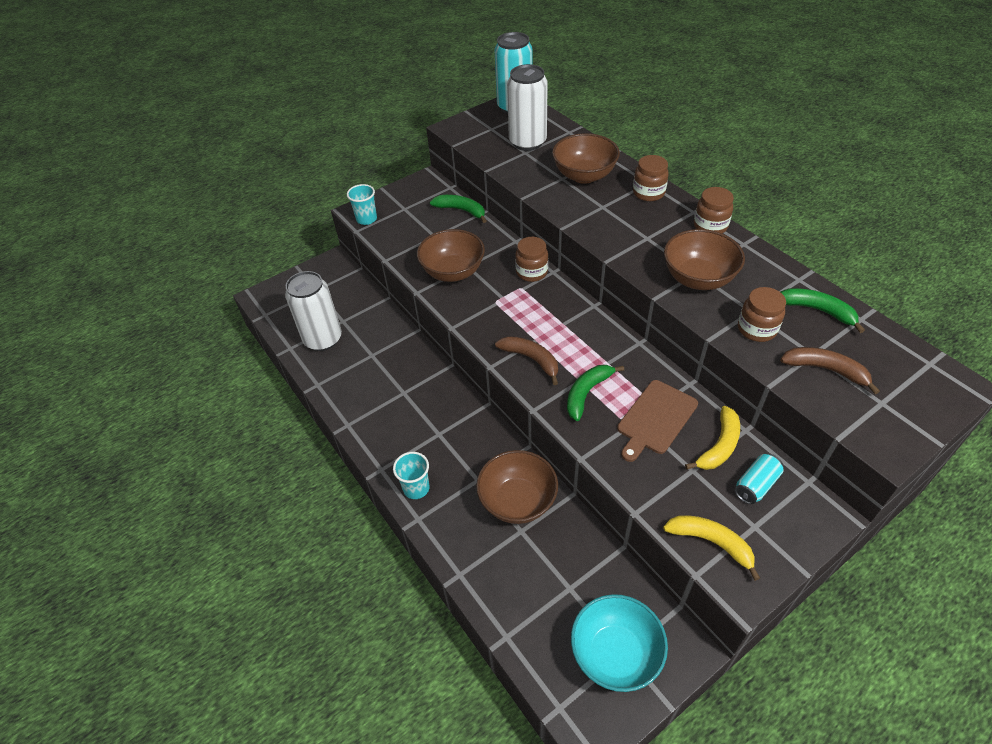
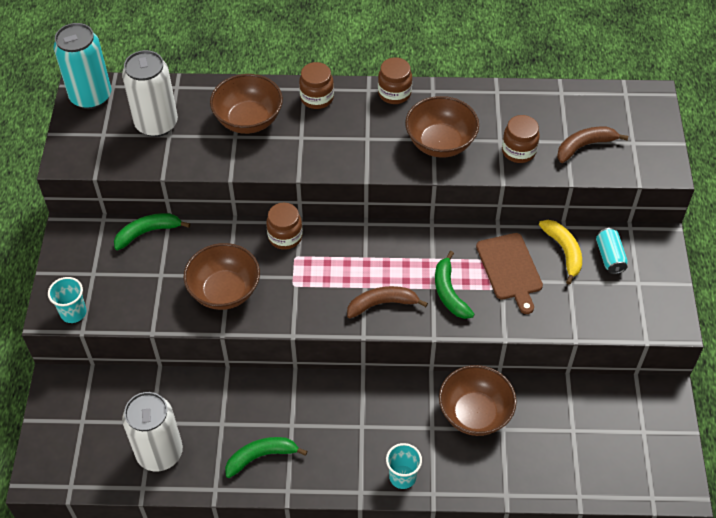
camera: 55 degrees left, 5 degrees up
(615, 654) = (640, 437): turquoise bowl -> none
(711, 542) = (630, 315): yellow banana -> none
(817, 310) = (533, 107): green banana -> green banana (261, 456)

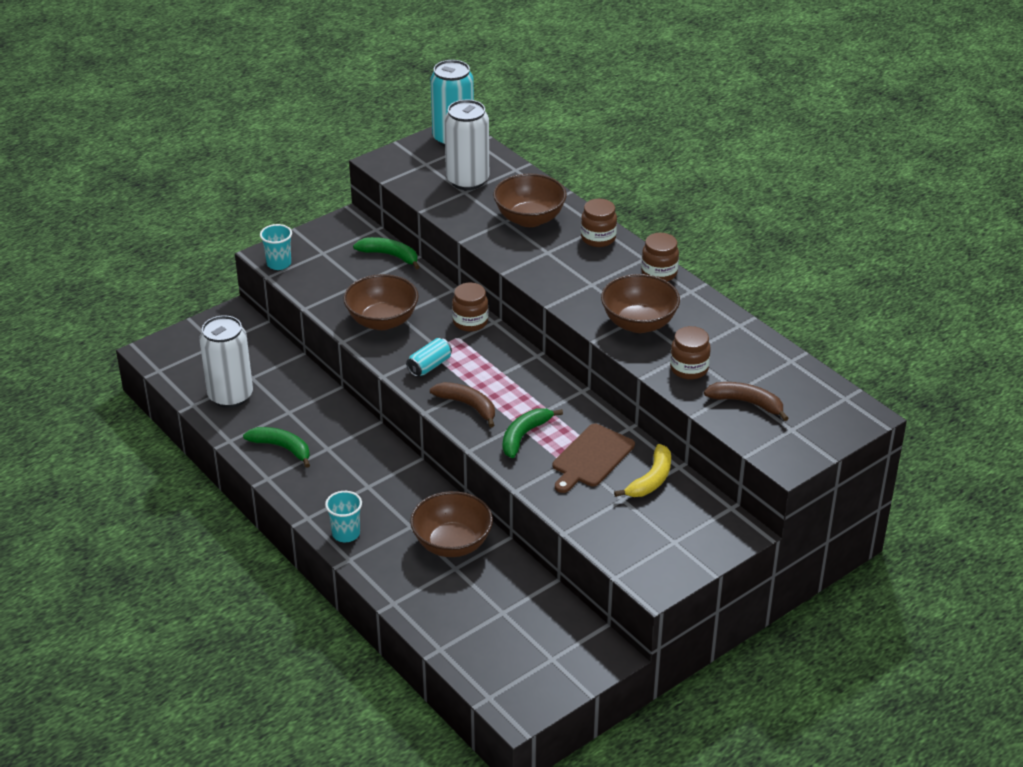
camera: 50 degrees right, 15 degrees down
(609, 257) = (681, 510): turquoise can -> turquoise can (429, 366)

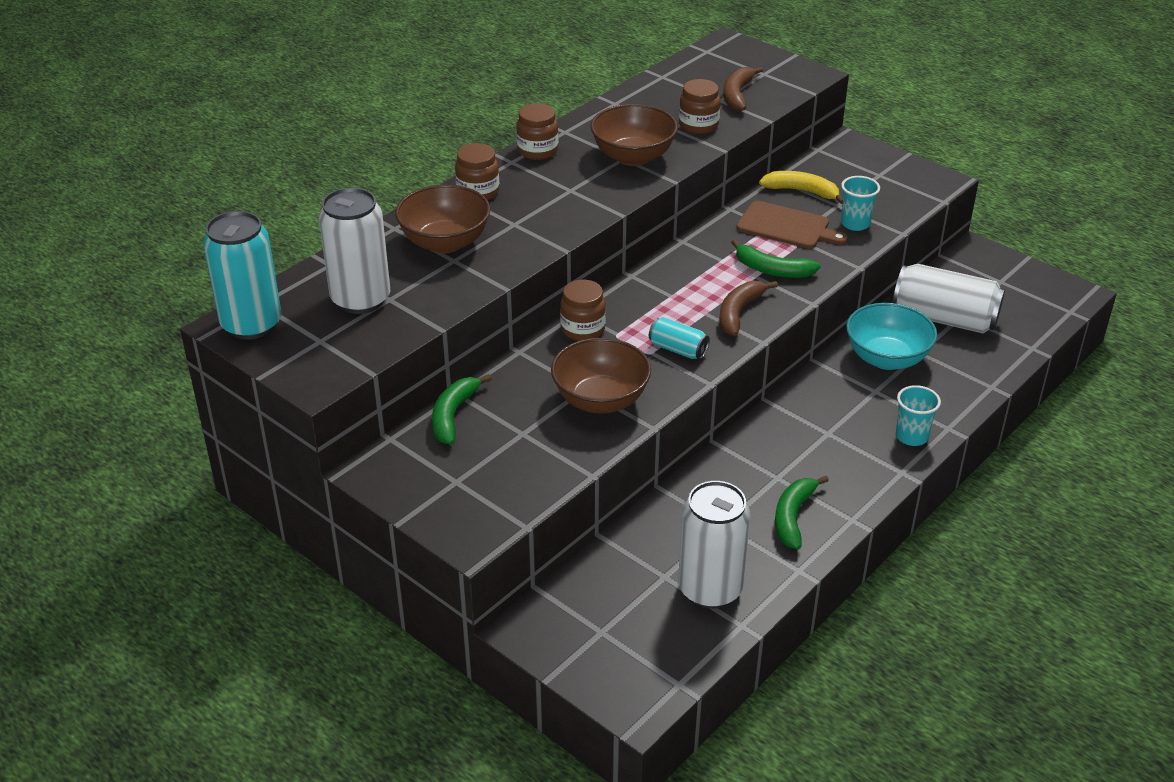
camera: 100 degrees left, 0 degrees up
(279, 264) = (491, 521): turquoise cup -> turquoise cup (855, 224)
(452, 544) = (886, 358): brown bowl -> turquoise bowl
(500, 598) = (944, 318): none -> white can

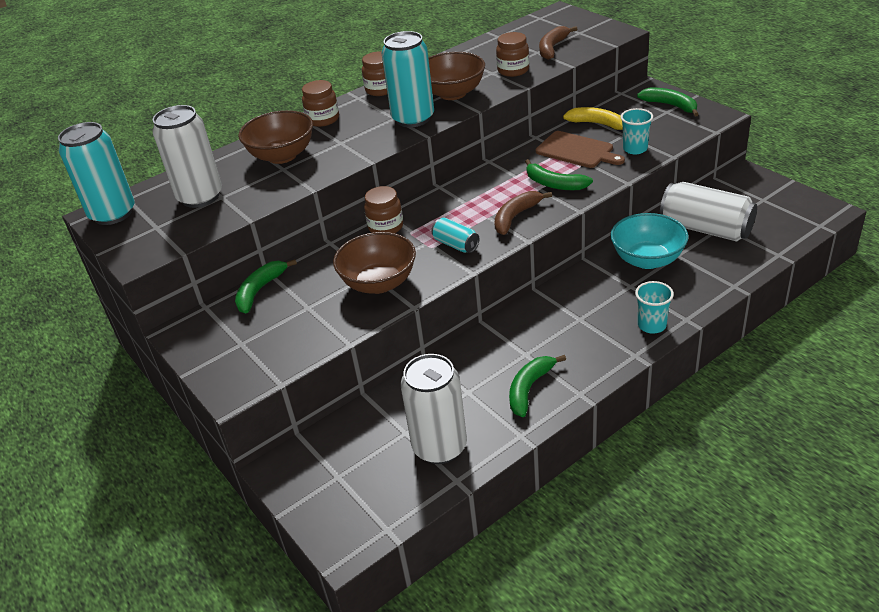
camera: 15 degrees right, 0 degrees up
(595, 191) = (413, 118): none -> turquoise can
(882, 166) = (670, 105): none -> green banana

